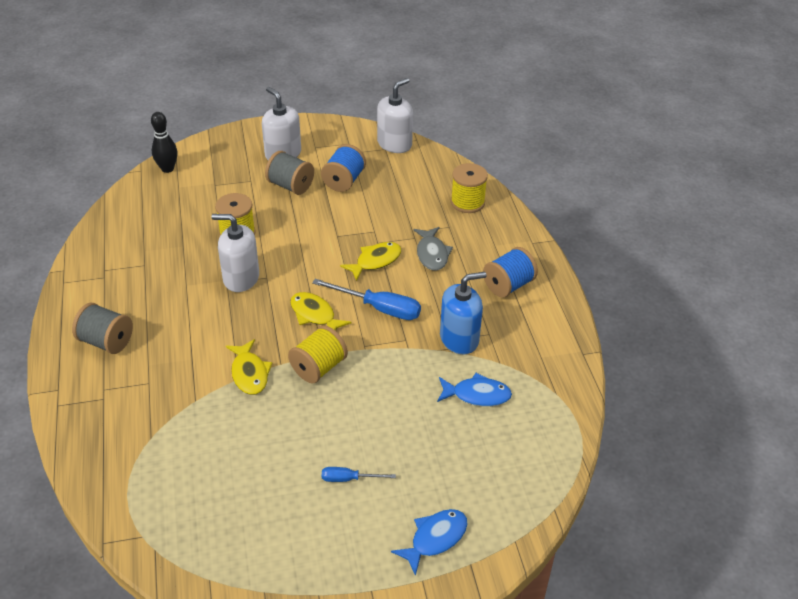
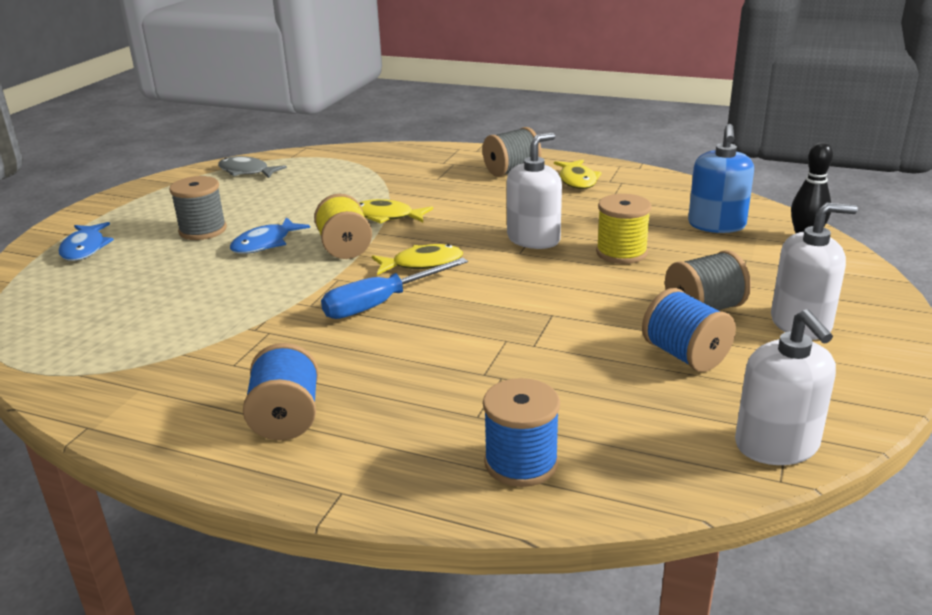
camera: 125 degrees right, 15 degrees down
(349, 479) = (203, 230): blue screwdriver -> grey spool
(375, 261) = (468, 326): yellow fish -> yellow fish (577, 180)
(432, 254) = (431, 376): grey fish -> grey fish (247, 172)
(459, 339) = (258, 339): blue soap dispenser -> blue soap dispenser (716, 225)
(467, 202) = (521, 463): yellow spool -> blue spool
(477, 395) = (170, 321): blue fish -> blue fish (265, 243)

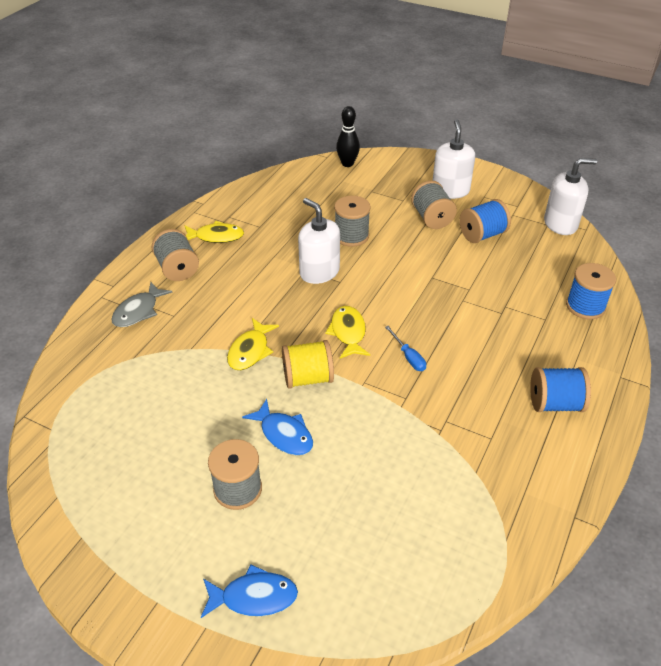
camera: 85 degrees left, 15 degrees up
(247, 172) = (79, 466): grey fish -> grey fish (138, 311)
(381, 303) = (408, 357): blue screwdriver -> blue screwdriver, size x0.55
(621, 253) = (351, 236): yellow spool -> grey spool
(716, 225) = (319, 190): blue soap dispenser -> none

